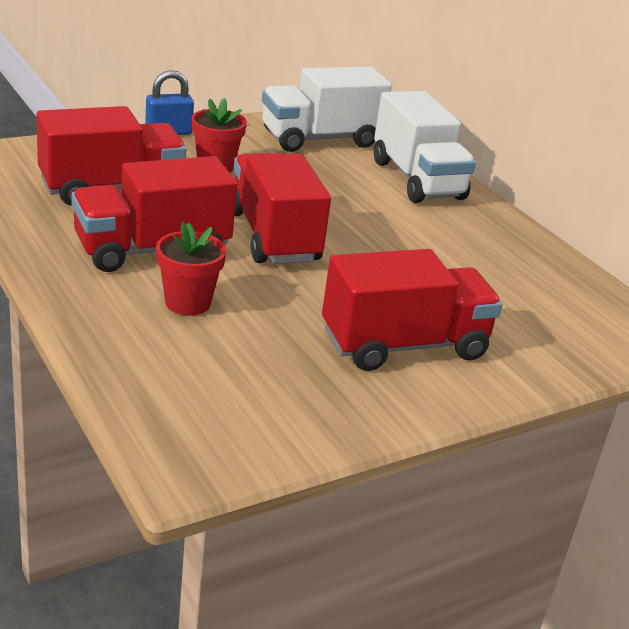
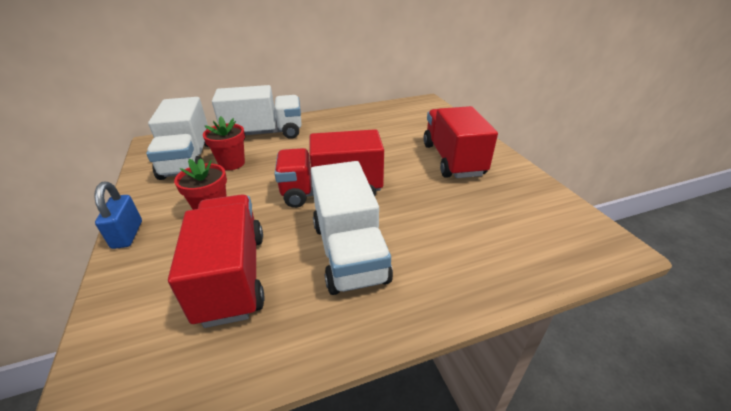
camera: 75 degrees left, 5 degrees up
(152, 250) = (349, 252): red truck -> white truck
(188, 303) = (426, 236): red flower pot -> red flower pot (232, 163)

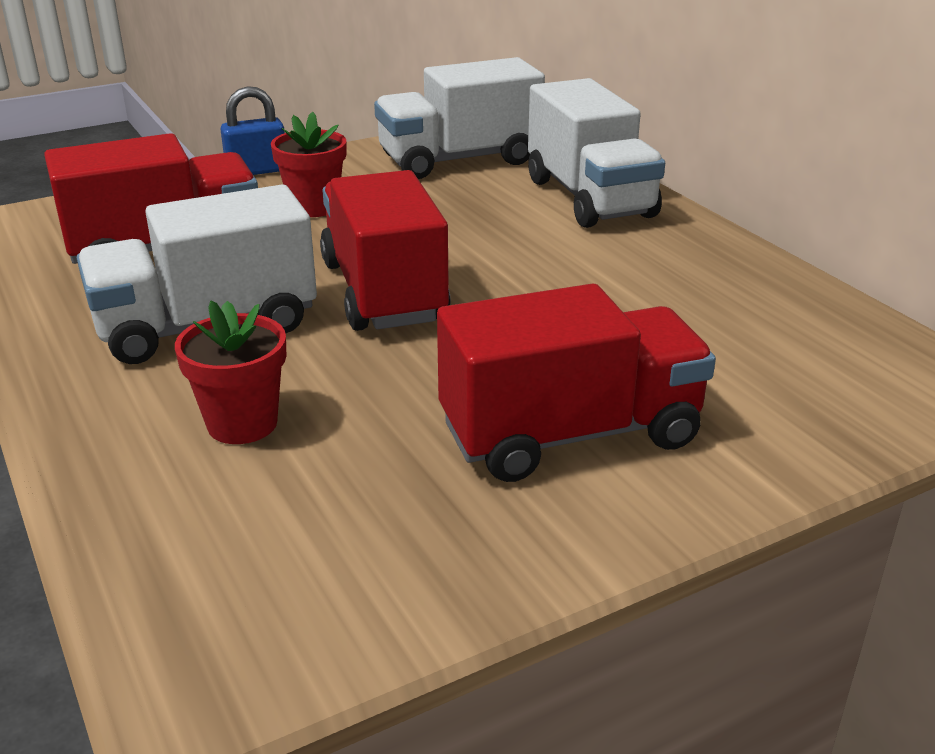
camera: 80 degrees right, 5 degrees down
(232, 163) = (459, 193): red flower pot -> red flower pot (242, 424)

